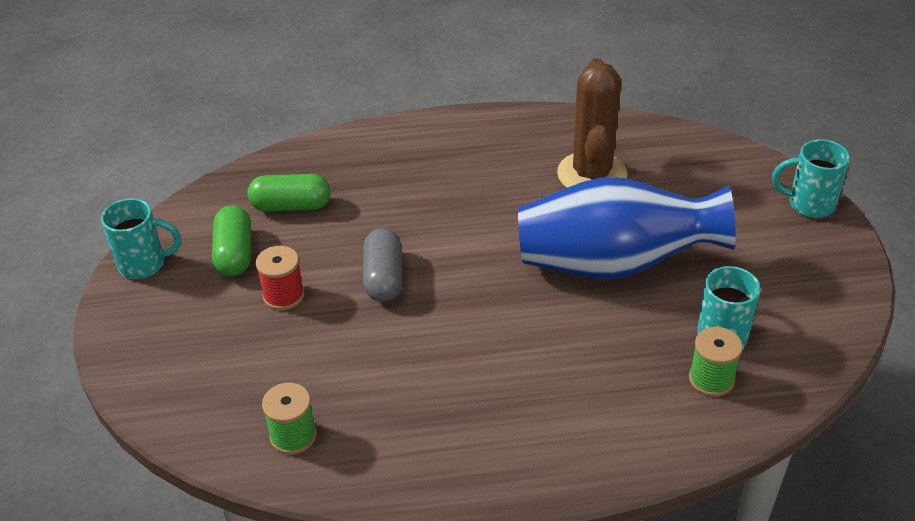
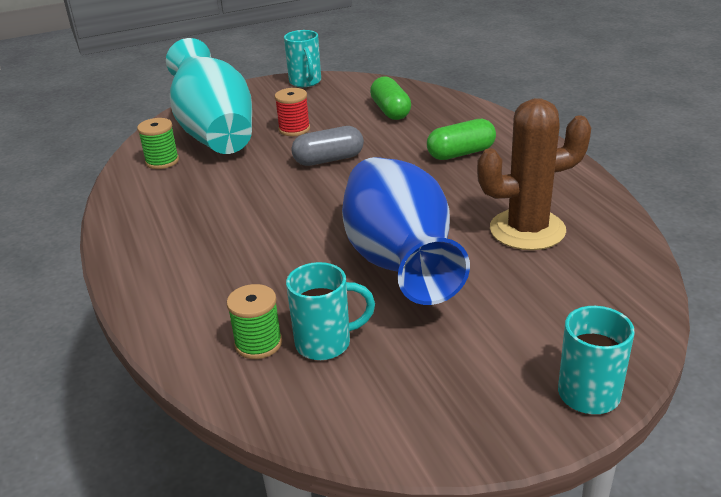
camera: 75 degrees right, 10 degrees down
(234, 253) = (329, 105): green capsule -> green capsule (461, 153)
(239, 374) = (215, 132): none -> turquoise vase

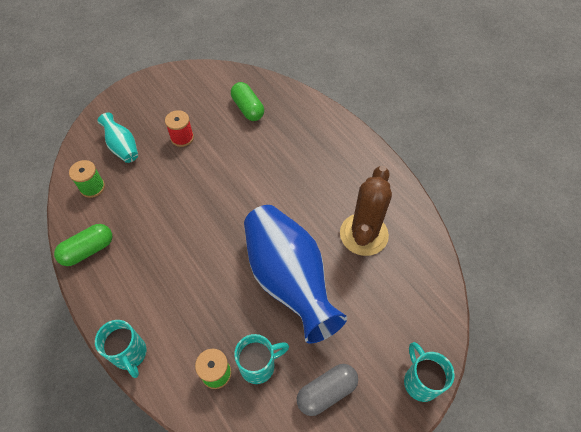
camera: 15 degrees left, 25 degrees up
(215, 132) = (122, 147): turquoise vase -> turquoise vase, size x0.46
(305, 82) = (176, 76): turquoise mug -> turquoise mug (130, 354)
(329, 160) = (216, 172): grey capsule -> grey capsule (326, 392)
(461, 153) = (307, 155): green capsule -> green capsule (88, 250)
(527, 230) = (363, 234): brown cactus -> brown cactus turned 45 degrees counterclockwise

